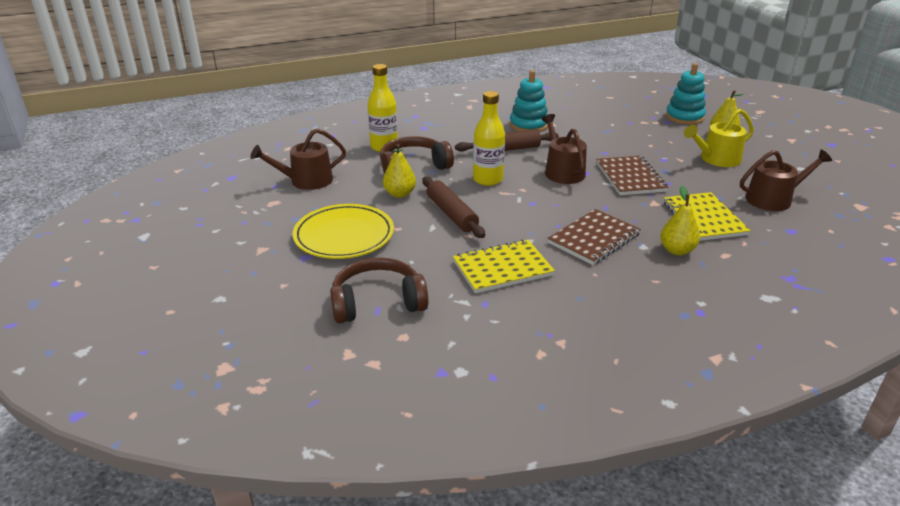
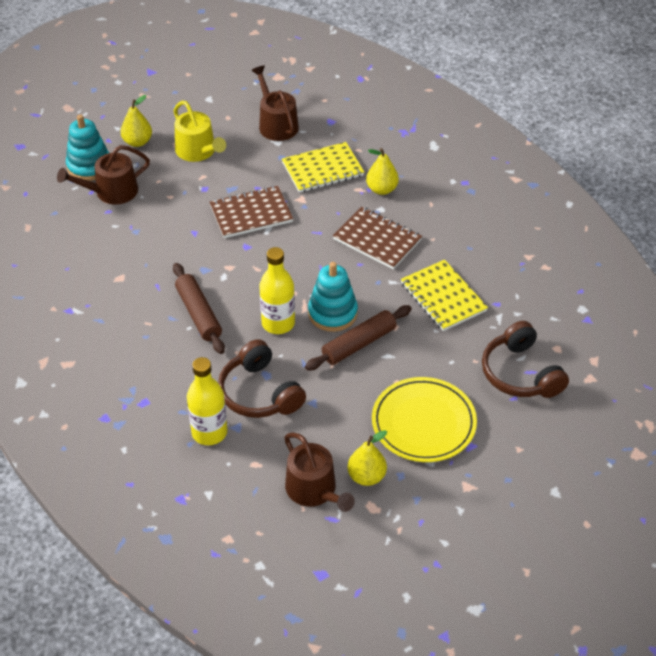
camera: 100 degrees left, 15 degrees up
(399, 194) = (326, 394): yellow pear -> yellow pear (366, 476)
(528, 125) = (126, 299): turquoise stacking toy -> turquoise stacking toy (332, 313)
(562, 171) = (246, 264): brown watering can -> brown watering can (111, 192)

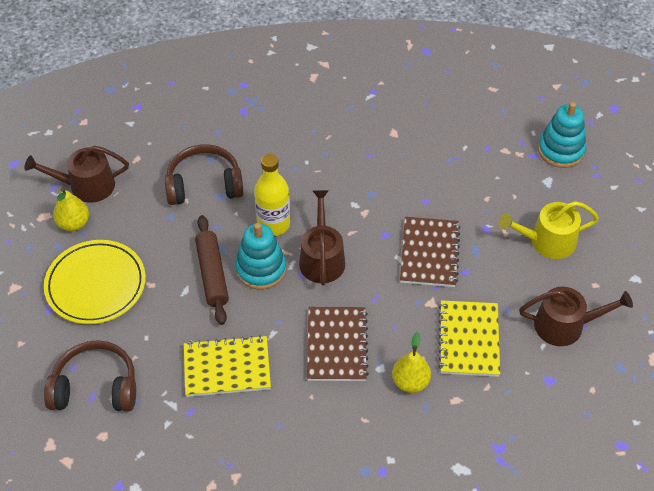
camera: 115 degrees right, 5 degrees up
(111, 192) = (514, 156): brown watering can -> brown watering can (322, 258)
(137, 142) = (583, 197): yellow pear -> none
(198, 314) = (318, 173): brown rolling pin -> none
(209, 432) = (186, 141): yellow bottle -> none
(377, 240) = (337, 345): brown notebook -> brown notebook turned 60 degrees counterclockwise

